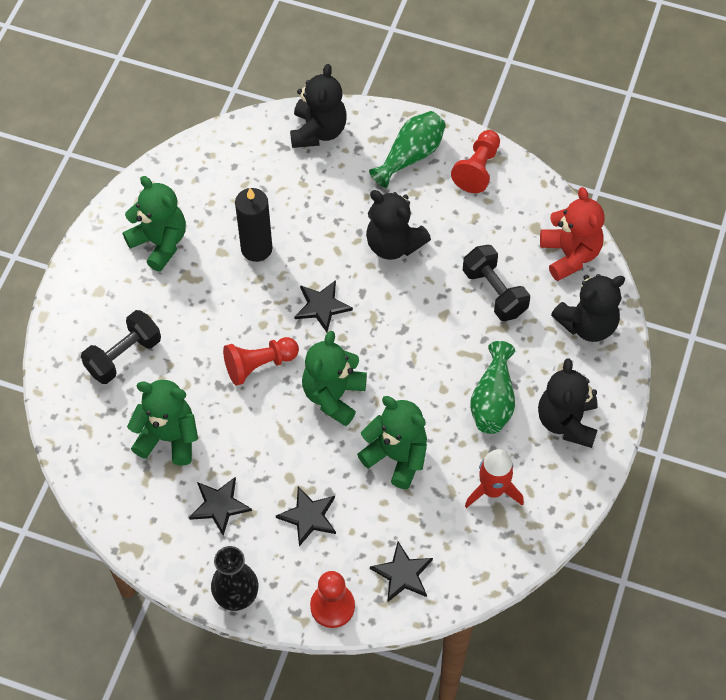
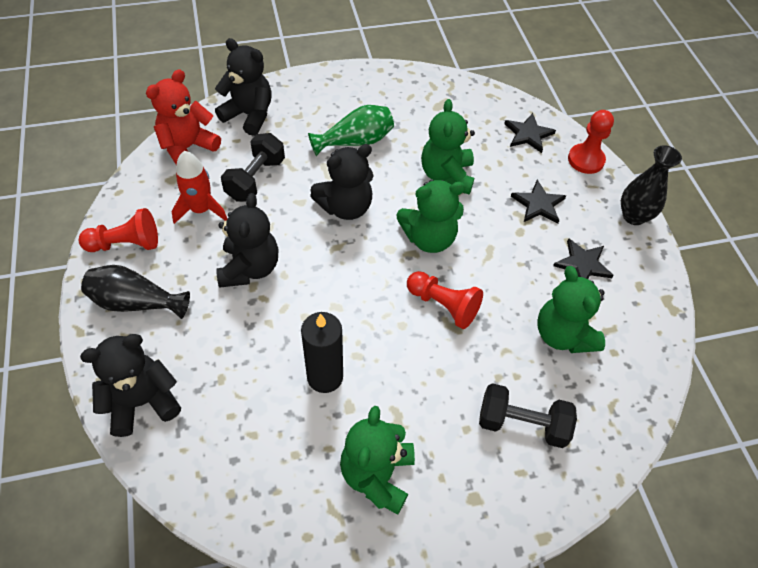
camera: 125 degrees left, 5 degrees down
(322, 306) = (351, 289): black star -> none
(411, 156) = (136, 302): green vase -> black vase
(492, 490) = (426, 114): red rocket -> red rocket (201, 210)
(567, 421) = (341, 97): black teddy bear -> black teddy bear (345, 207)

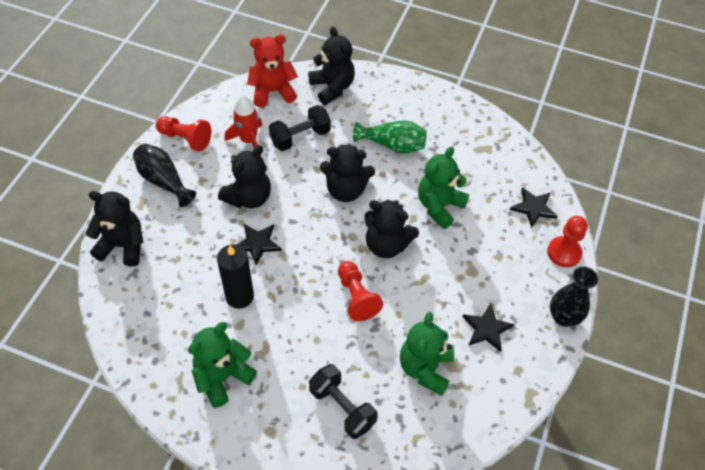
camera: 35 degrees right, 0 degrees up
(429, 238) = (386, 245): green teddy bear -> black teddy bear
(538, 204) = (492, 265): black star -> black star (257, 243)

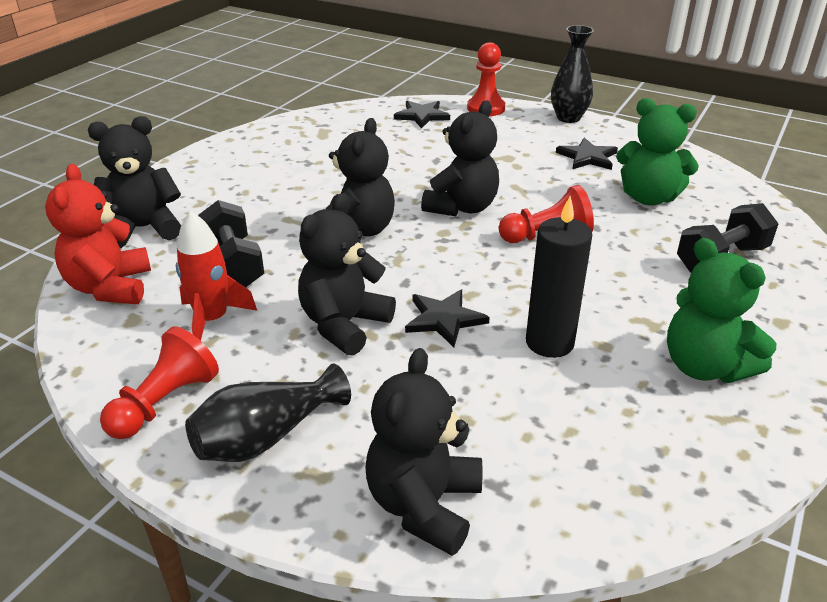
camera: 80 degrees left, 20 degrees down
(248, 197) = (344, 325): black teddy bear -> black teddy bear turned 105 degrees counterclockwise
(392, 145) = (289, 189): green vase -> none
(439, 206) = (406, 167): green teddy bear -> none

